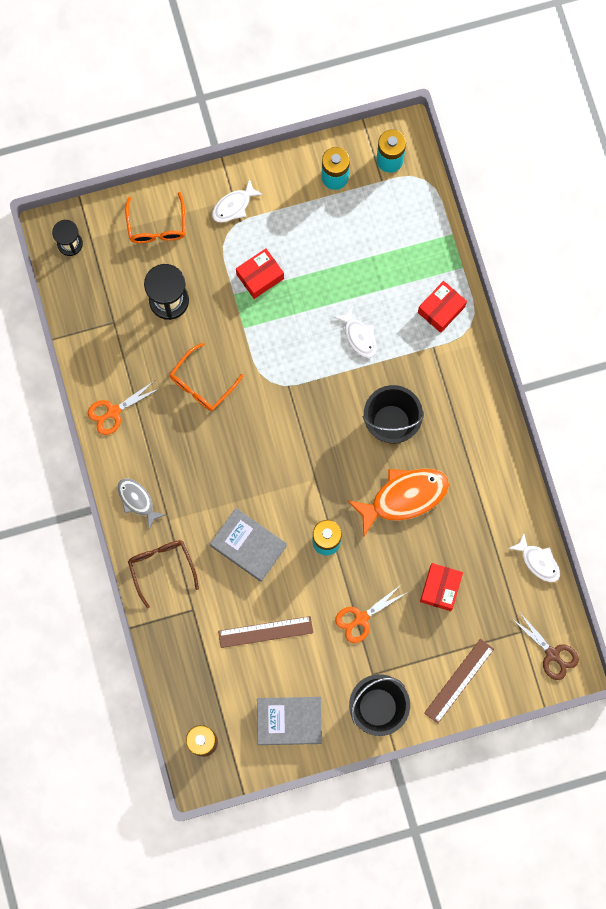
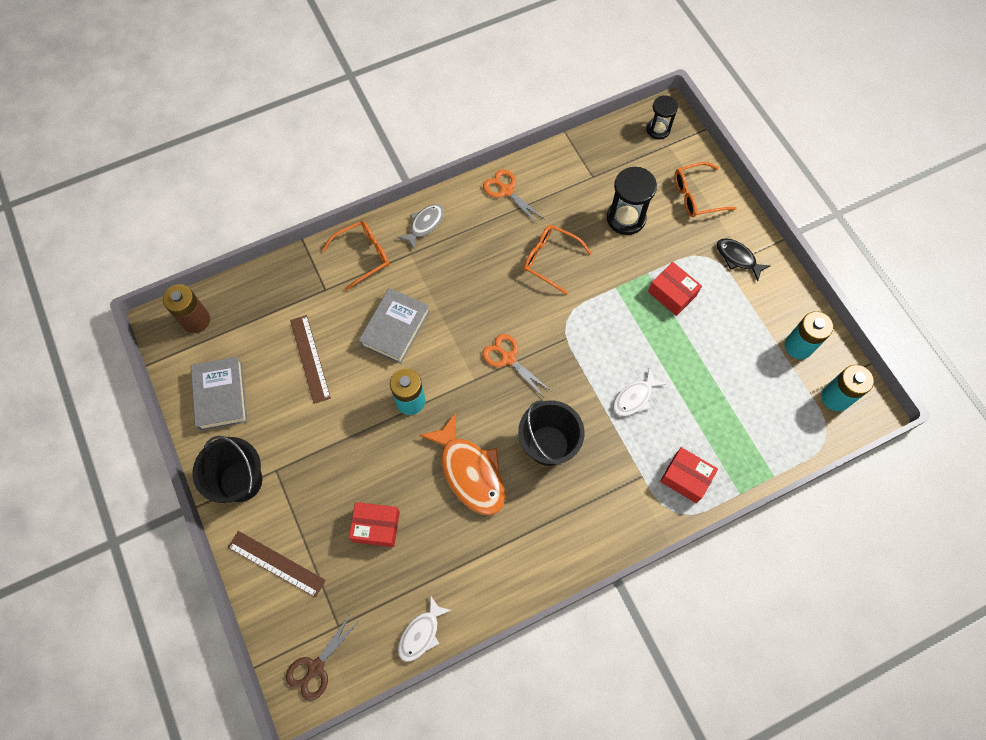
camera: 80 degrees right, 10 degrees down
(161, 567) = (363, 256): brown glasses -> orange glasses
(234, 206) = (737, 258): white fish -> black fish
(361, 618) = (334, 449): orange scissors -> orange scissors (508, 358)

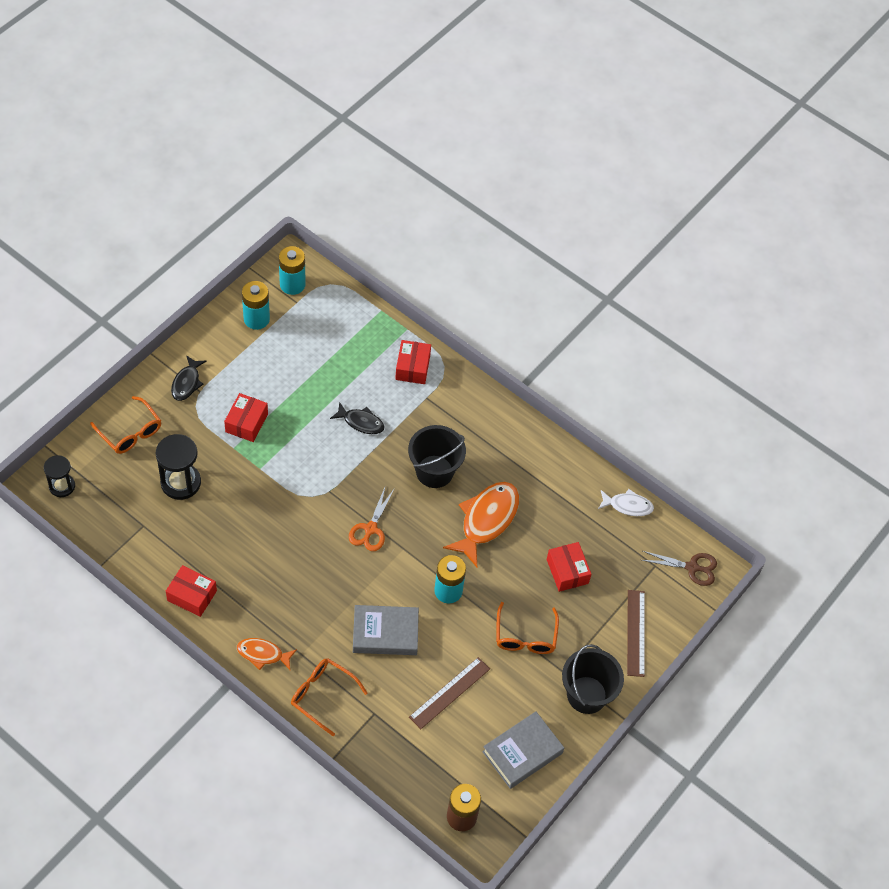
camera: 120 degrees left, 10 degrees down
(425, 224) = (263, 654): grey fish -> orange fish
(506, 191) = (192, 595): orange scissors -> red box
(550, 260) = (254, 530): orange glasses -> orange glasses (525, 636)
(634, 398) = (361, 422): white fish -> black fish

